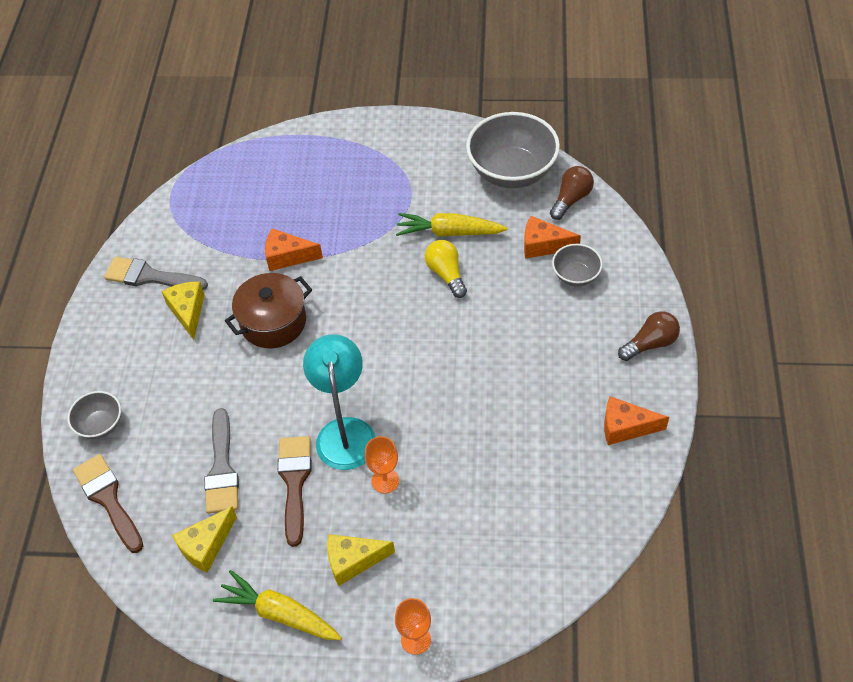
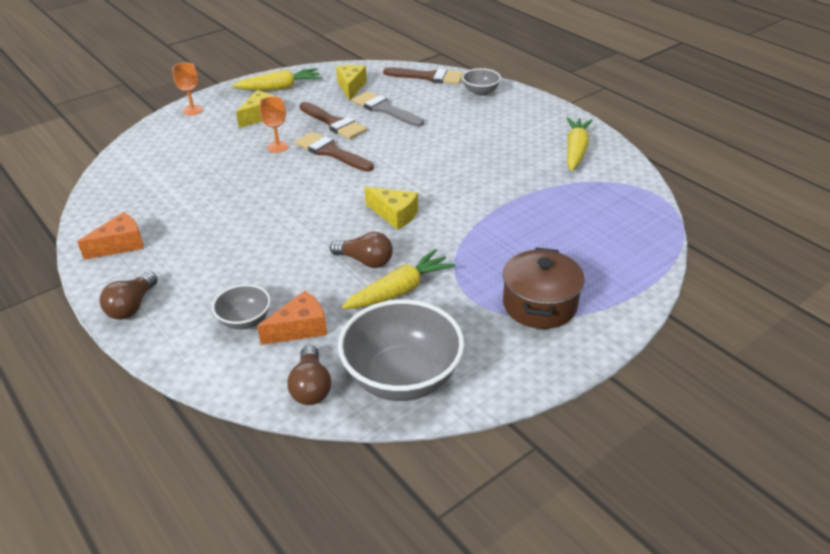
camera: 135 degrees right, 15 degrees down
(150, 277) = (575, 150): grey brush -> yellow carrot
(188, 311) = (519, 149): yellow cheese -> yellow cheese (394, 215)
(273, 322) = (455, 171): brown pot -> brown pot (539, 304)
(287, 256) = (505, 206): orange cheese -> none
(345, 431) = (331, 152): turquoise lamp -> brown brush
(446, 274) = (365, 261): yellow light bulb -> brown light bulb

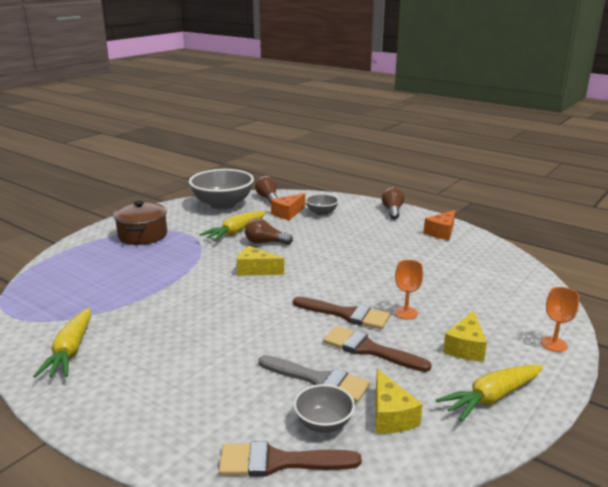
camera: 165 degrees right, 15 degrees down
(480, 92) = (186, 437): grey bowl -> grey bowl (323, 424)

